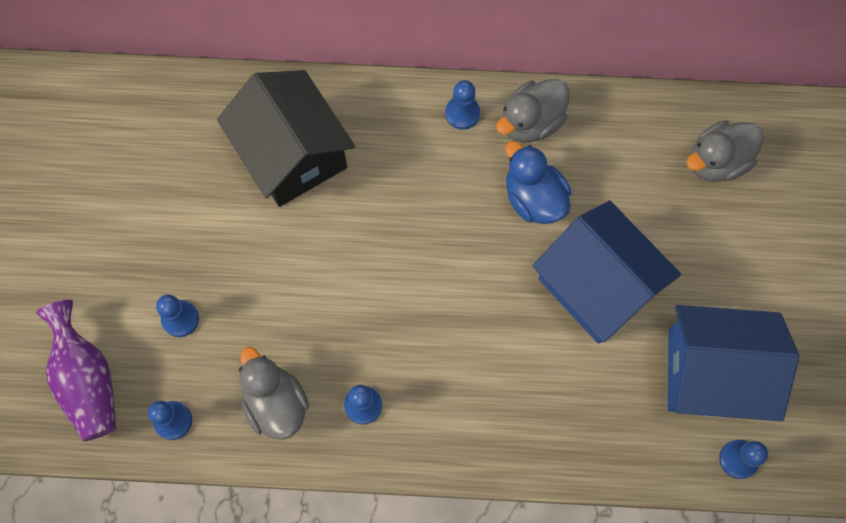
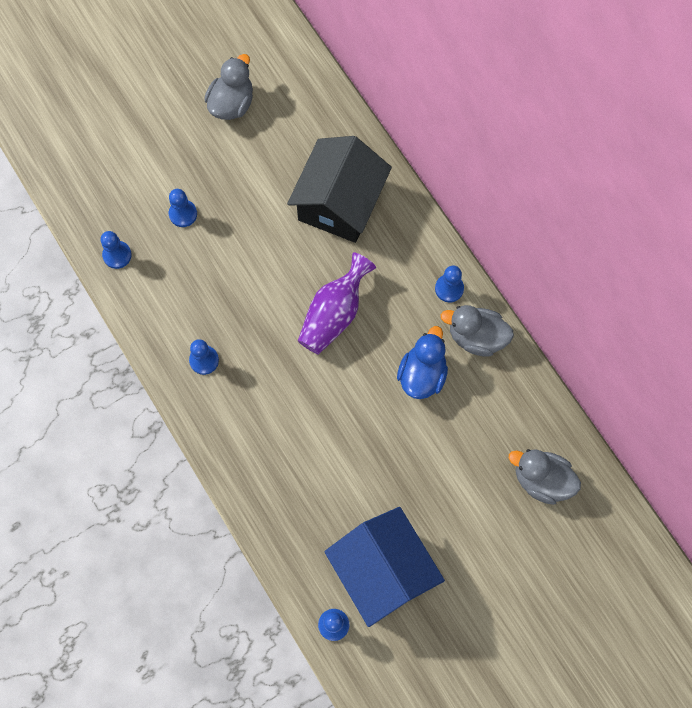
camera: 55 degrees right, 0 degrees up
(88, 380) = (108, 189): purple vase -> purple vase (334, 314)
(276, 403) = (169, 307): grey duck -> grey duck (232, 103)
(597, 285) = (390, 455): blue house -> none

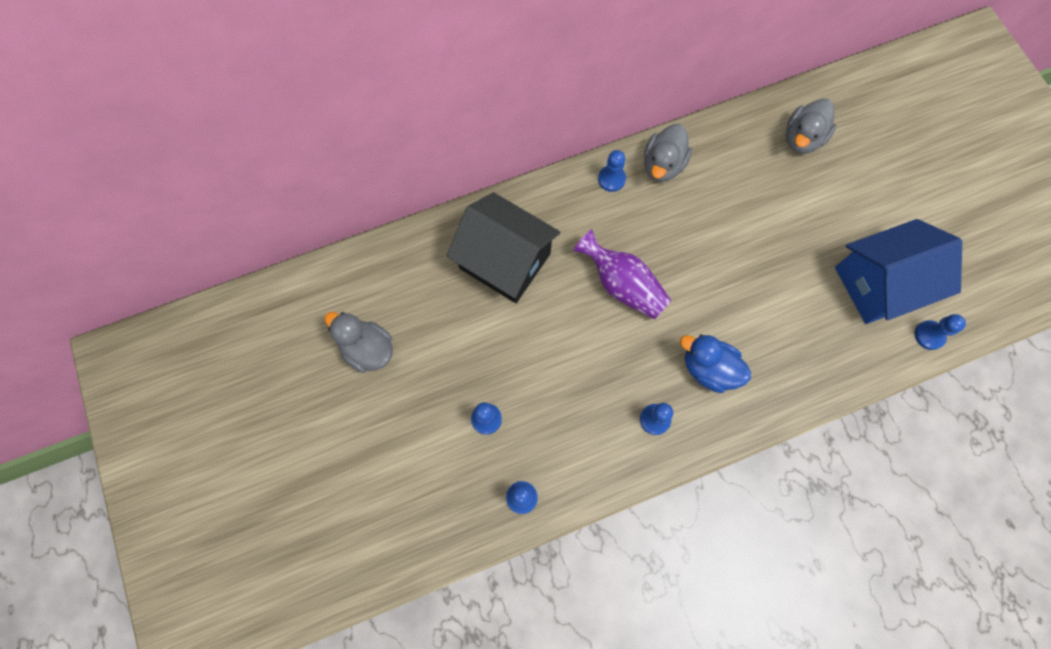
camera: 80 degrees left, 0 degrees up
(422, 374) = (694, 217): blue duck -> blue duck (709, 369)

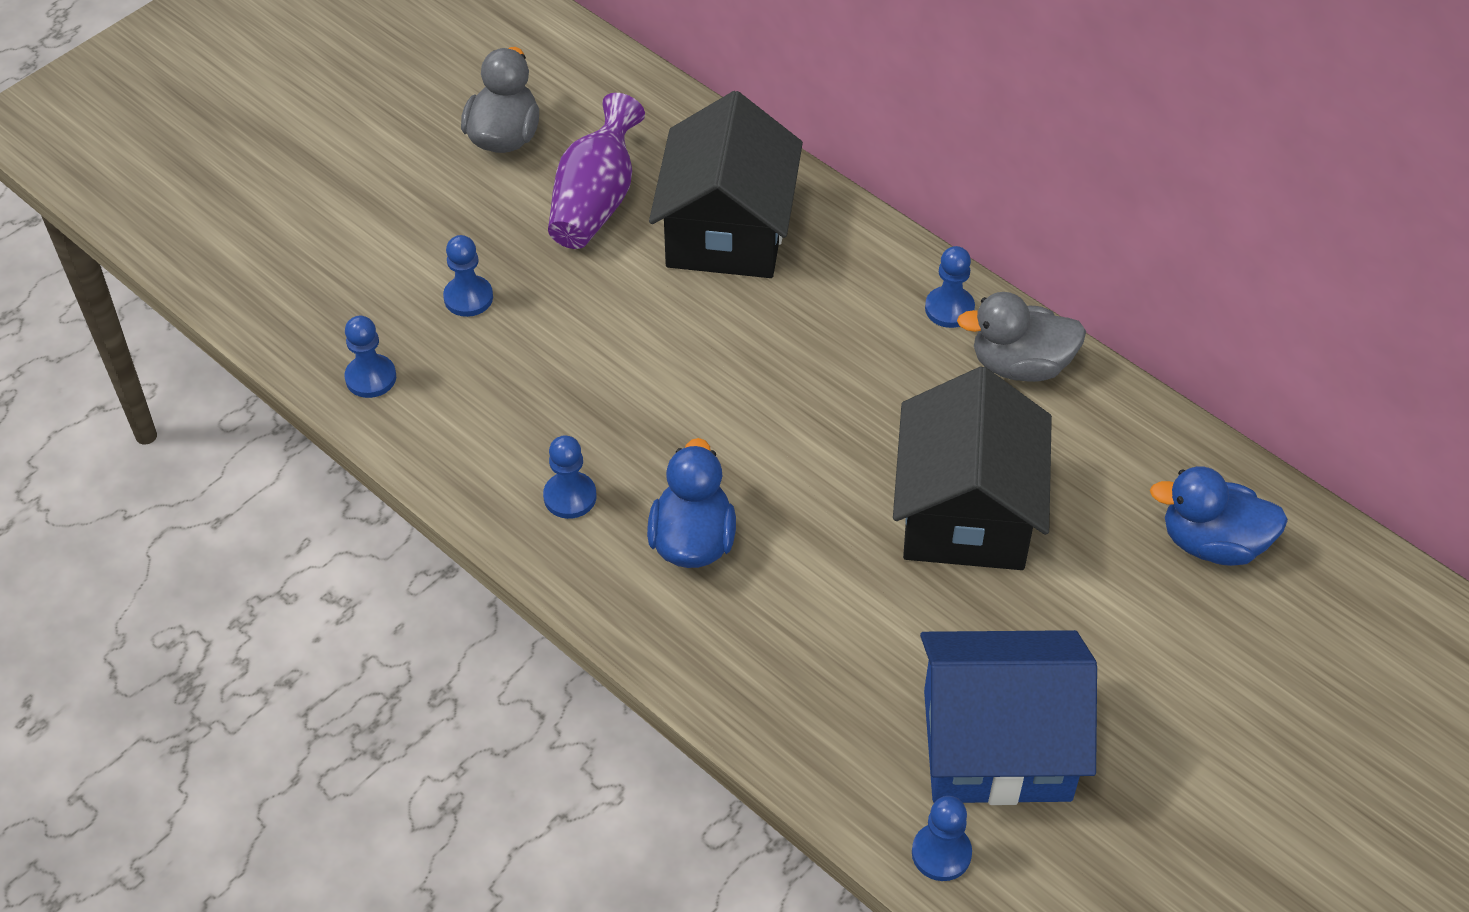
camera: 65 degrees right, 20 degrees down
(622, 285) = (772, 383): purple vase -> purple vase (596, 201)
(743, 233) = (966, 513): none -> black house
(802, 138) = (1212, 543): grey duck -> blue duck
(879, 284) = (996, 745): blue house -> blue house turned 45 degrees counterclockwise

